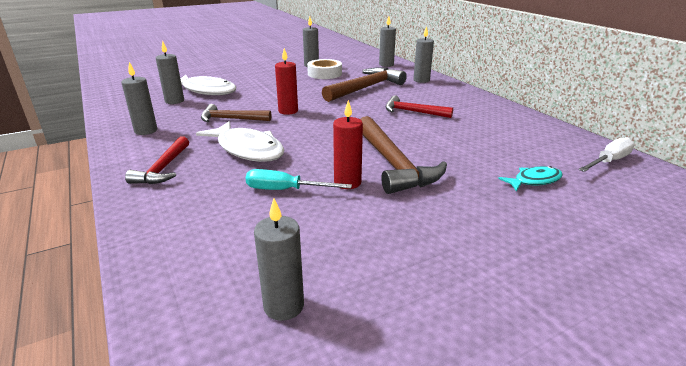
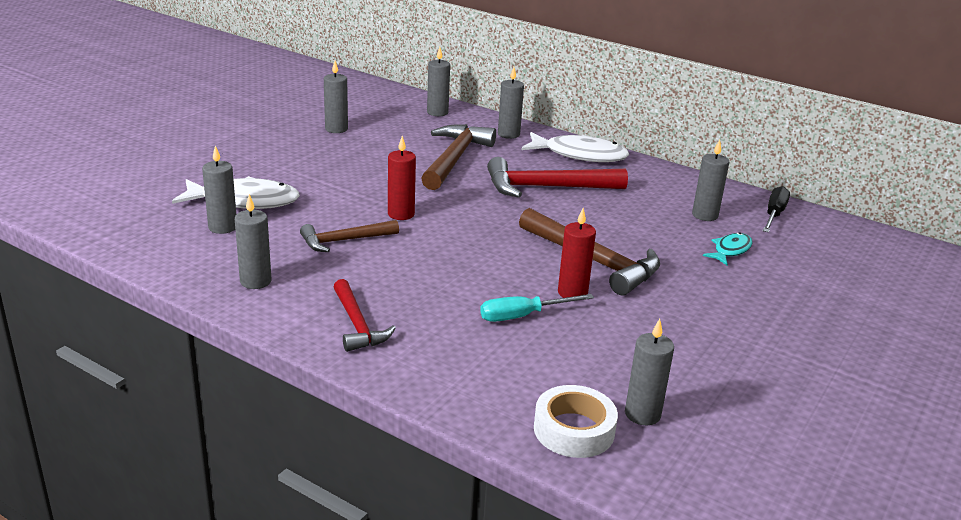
camera: 30 degrees left, 0 degrees up
(248, 149) = (422, 278): white fish -> white fish (580, 155)
(324, 74) = (373, 142): white tape -> white tape (574, 430)
(413, 112) = (547, 187): red hammer -> red hammer, size x1.63
(533, 150) = (705, 215): none -> grey candle
(608, 161) = (774, 214): white screwdriver -> black screwdriver

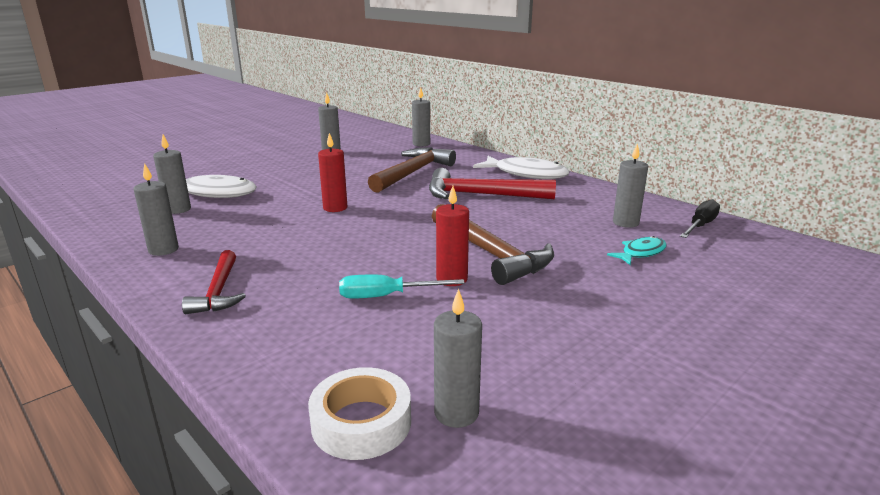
camera: 15 degrees right, 5 degrees down
(344, 240) = (269, 224): brown hammer -> none
(508, 134) = (471, 159): grey candle -> none

